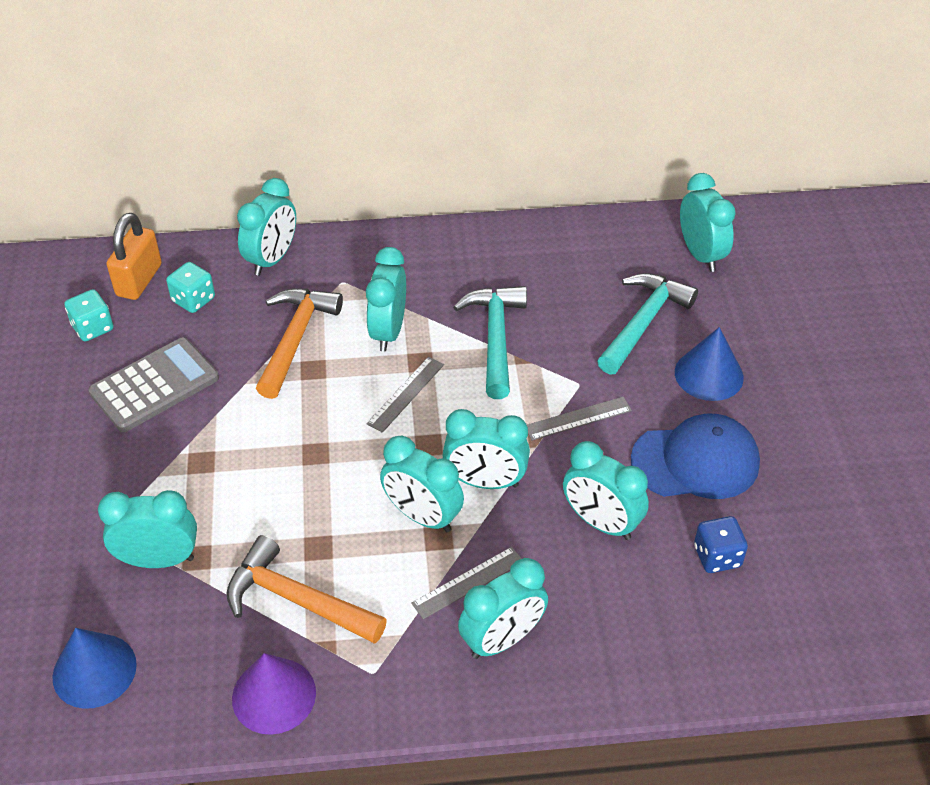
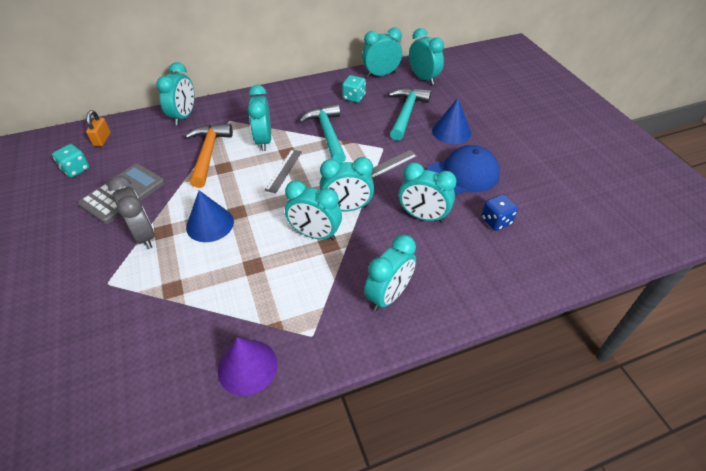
camera: 15 degrees left, 0 degrees up
(94, 670) = (111, 381): blue cone -> blue cone (210, 224)
(139, 280) = (102, 139): orange padlock -> orange padlock, size x0.65
(159, 559) = (146, 296): turquoise clock -> turquoise clock (381, 74)
(173, 463) = (144, 235): none -> grey clock
(193, 300) = (139, 144): turquoise dice -> turquoise dice (354, 97)
(297, 600) = (248, 301): orange hammer -> none
(468, 582) = (356, 266): grey ruler -> none

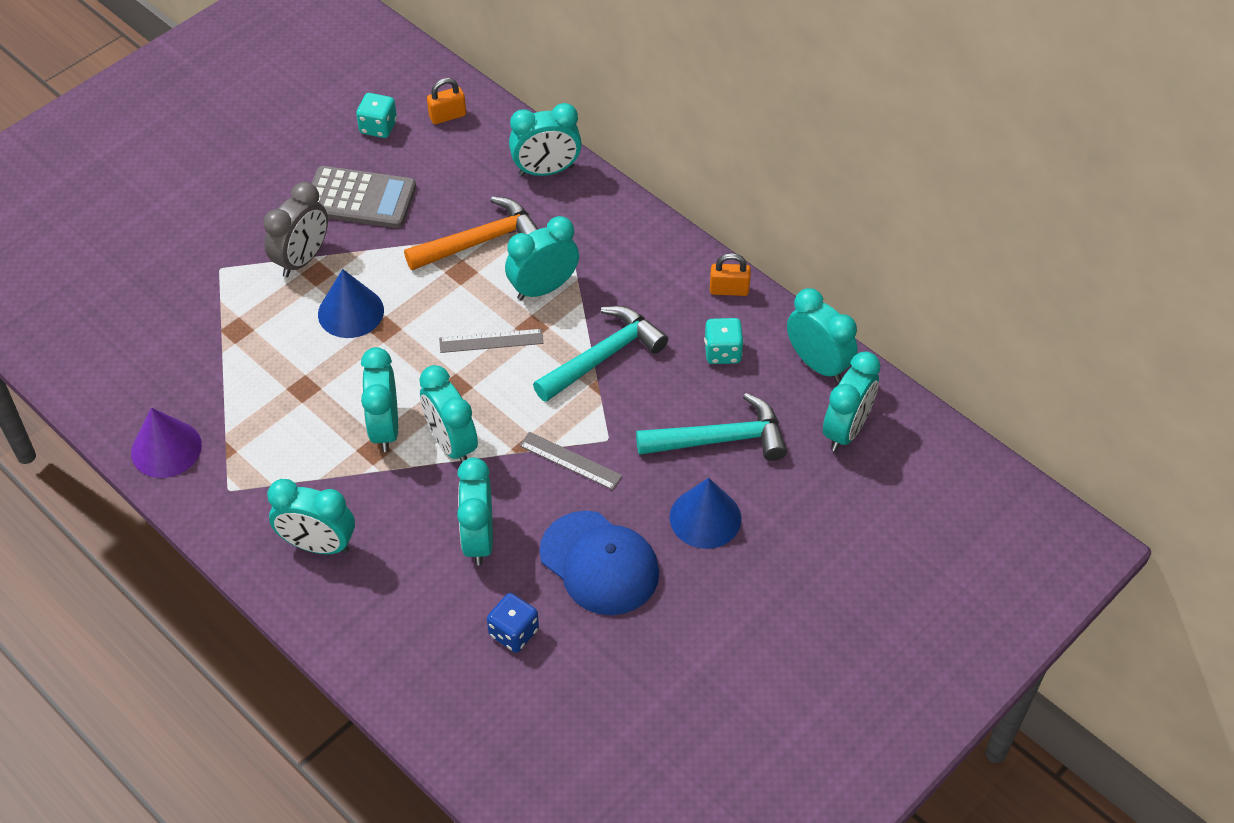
camera: 65 degrees right, 5 degrees up
(317, 84) = (729, 290): none -> orange padlock

